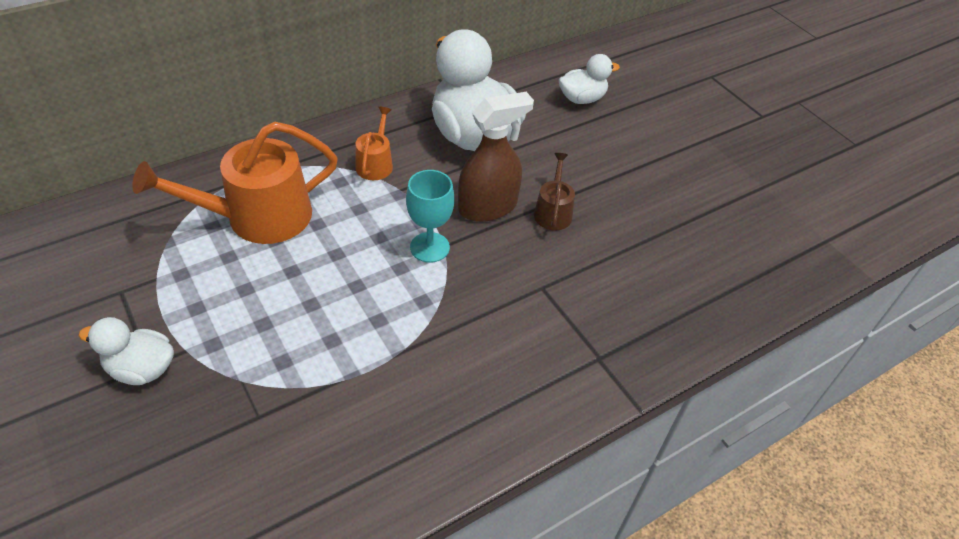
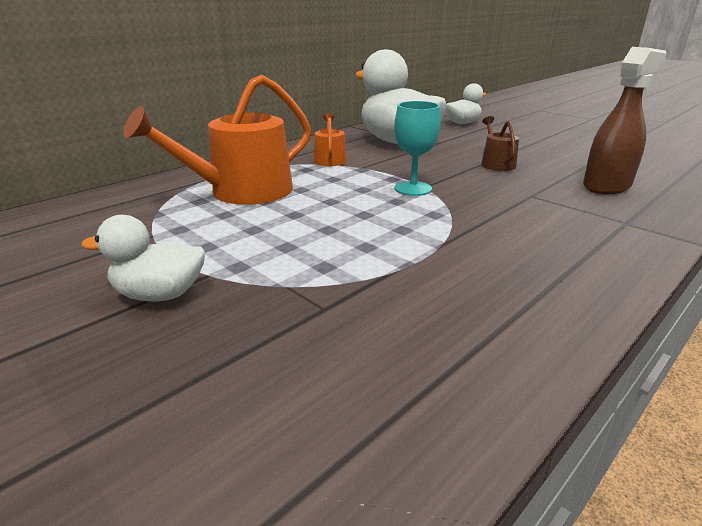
camera: 10 degrees left, 20 degrees down
(488, 207) = (442, 167): brown spray bottle -> brown spray bottle (607, 186)

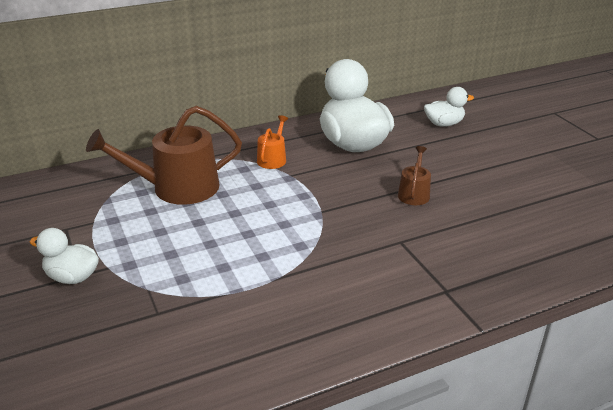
camera: 20 degrees right, 5 degrees up
(242, 192) = (177, 188): orange watering can -> brown watering can
(413, 188) = (310, 212): turquoise goblet -> none
(607, 186) = (483, 245): brown spray bottle -> none

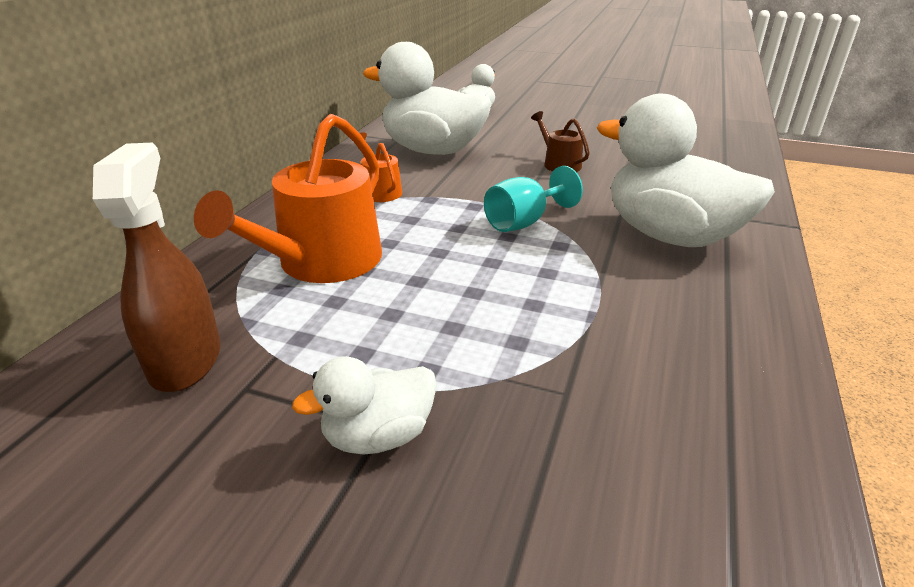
camera: 45 degrees left, 0 degrees up
(66, 204) = (186, 360): none -> brown spray bottle
(177, 188) = (322, 262): brown watering can -> orange watering can
(309, 221) = (524, 222): none -> turquoise goblet
(375, 279) = (670, 235): none -> white duck

